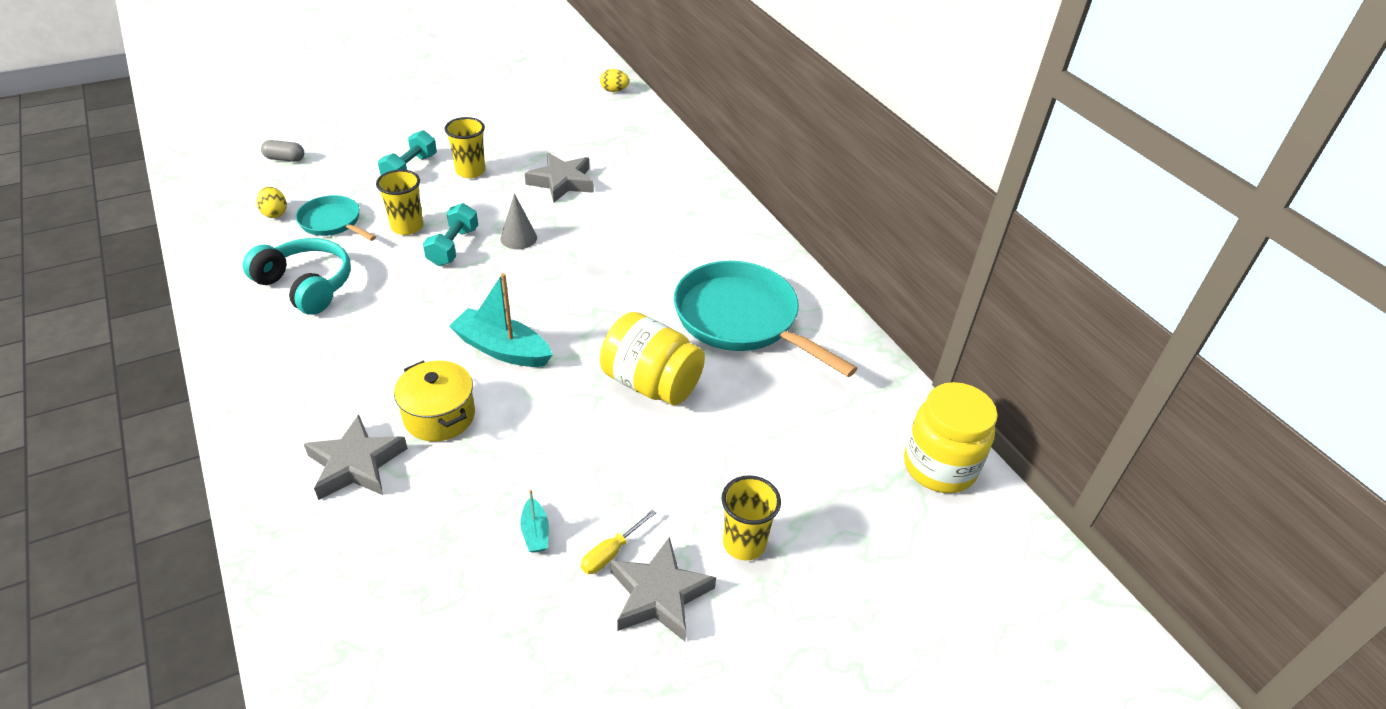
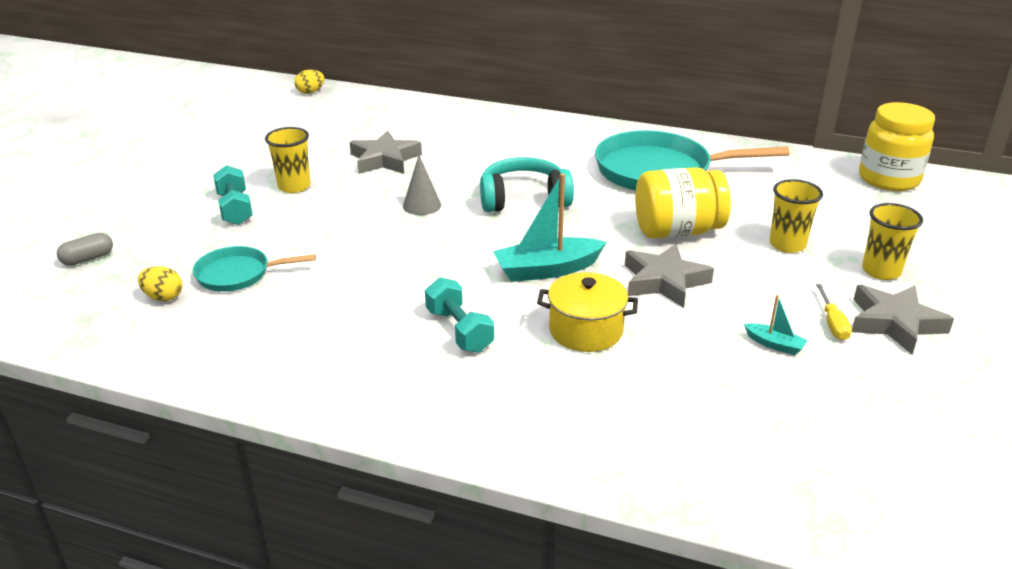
camera: 40 degrees left, 10 degrees down
(306, 285) = (305, 323): turquoise headphones -> turquoise headphones (523, 199)
(356, 464) = (588, 394): grey star -> grey star (664, 281)
(407, 227) = (314, 243): yellow cup -> yellow cup (787, 245)
(453, 247) = (381, 235): turquoise dumbbell -> turquoise dumbbell (459, 330)

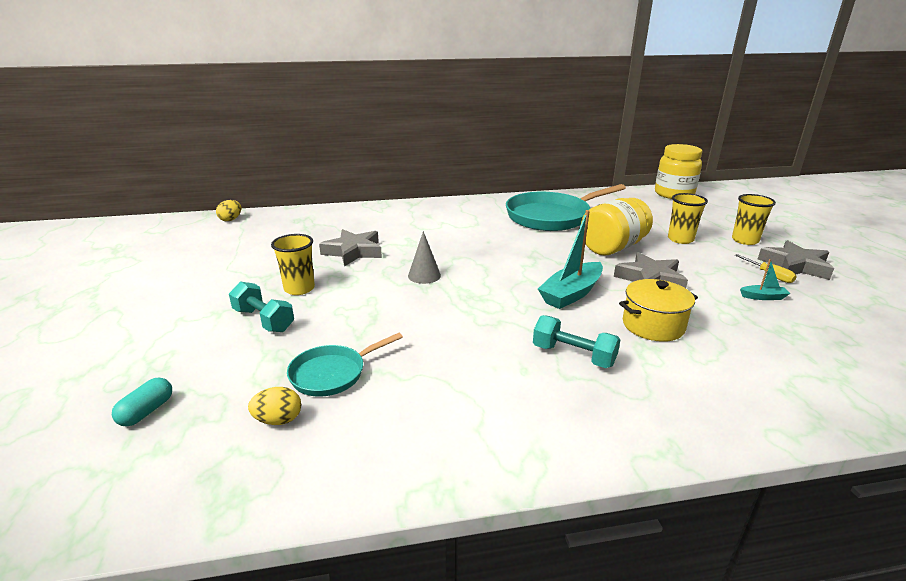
camera: 30 degrees left, 5 degrees down
(88, 259) = (146, 411): grey capsule -> turquoise capsule
(523, 199) = (491, 253): turquoise headphones -> none

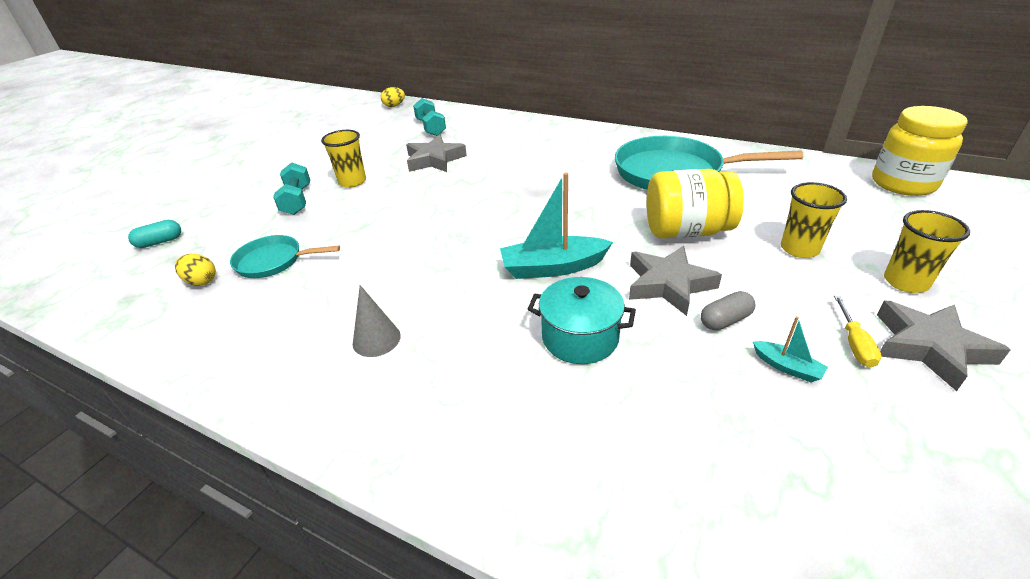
camera: 40 degrees right, 10 degrees up
(424, 275) = (453, 200): grey cone -> grey cone (376, 339)
(573, 356) = (452, 330): turquoise dumbbell -> turquoise dumbbell (431, 127)
(653, 325) = (580, 337): yellow pot -> turquoise pot
(705, 286) = (725, 320): none -> grey capsule

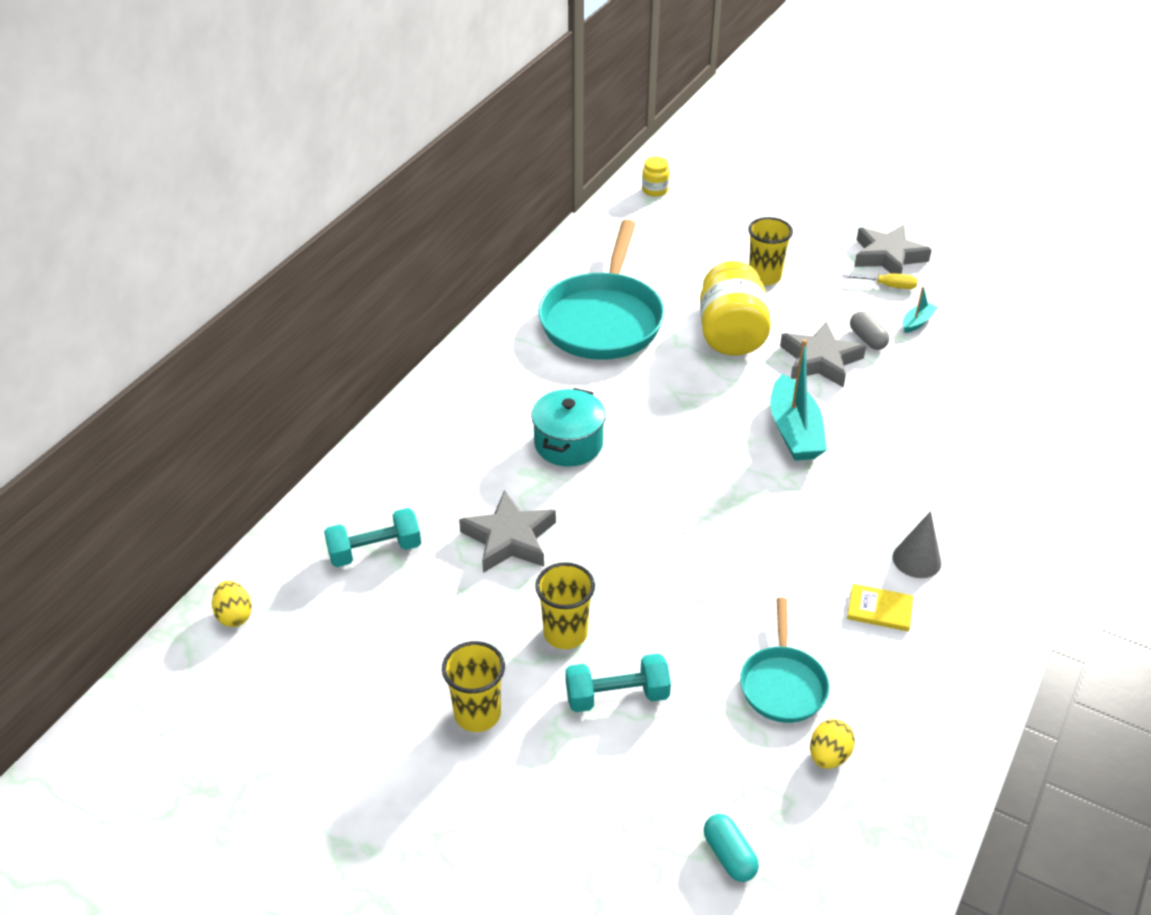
camera: 90 degrees left, 5 degrees up
(324, 312) = (879, 609): none -> yellow book
(580, 337) = (897, 422): turquoise pot -> turquoise pot (568, 444)
(903, 184) = (655, 190): yellow jar -> yellow jar, size x0.47
(905, 282) = (812, 241): yellow cup -> yellow cup (477, 714)

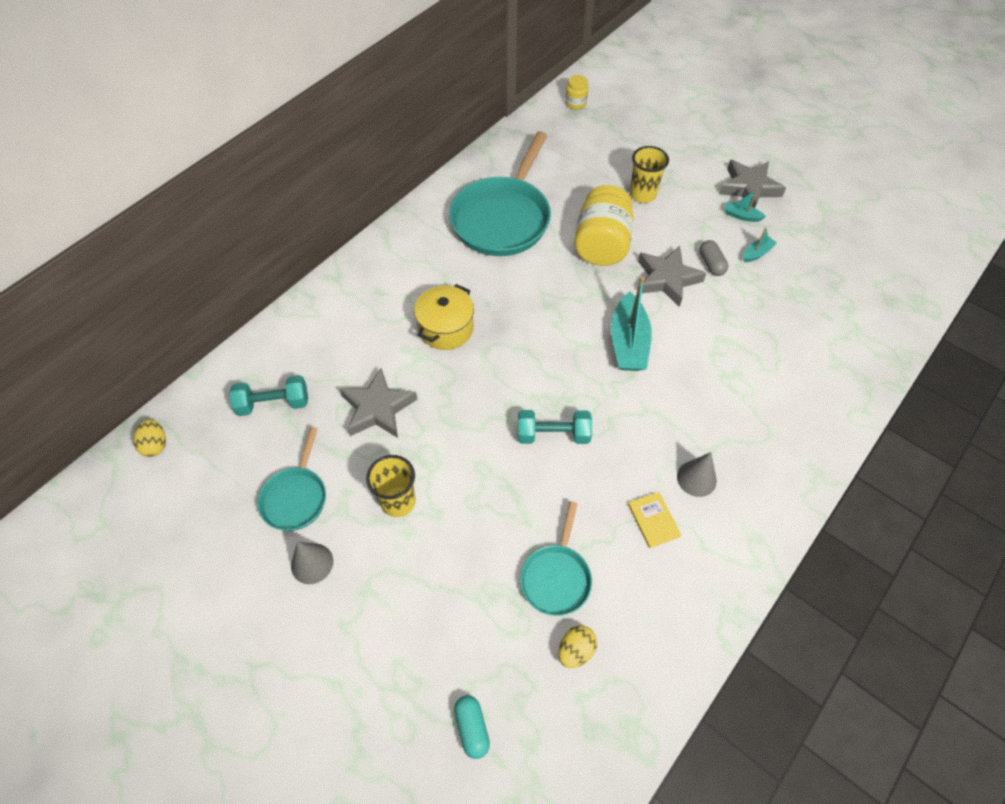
camera: 10 degrees right, 15 degrees up
(435, 646) = (296, 497): none -> turquoise pan
(477, 714) = (312, 563): yellow cup -> grey cone
(568, 444) = (446, 329): turquoise pot -> yellow pot
(617, 696) = (423, 565): turquoise dumbbell -> turquoise dumbbell (553, 435)
(879, 609) = (653, 520): yellow book -> yellow book turned 45 degrees clockwise
(887, 286) = (741, 216): yellow screwdriver -> turquoise boat

